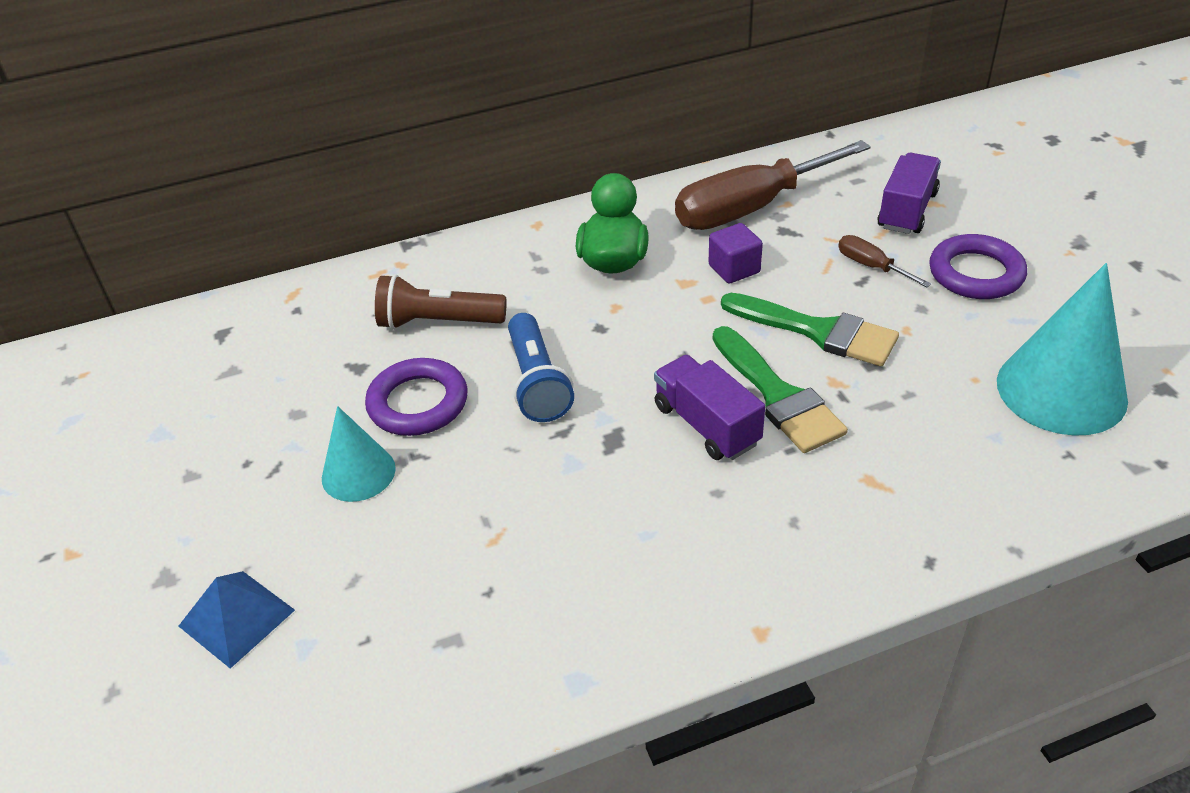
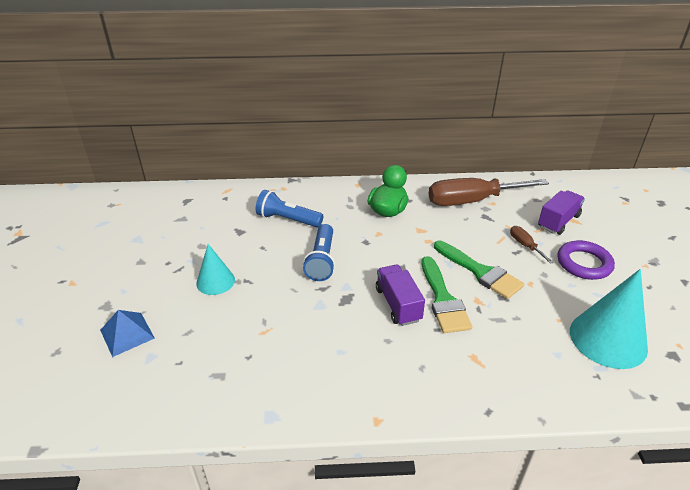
camera: 15 degrees right, 5 degrees down
(418, 403) = (259, 255): purple ring -> none
(438, 322) = (287, 219): brown flashlight -> blue flashlight
(734, 269) = (449, 229): purple cube -> none

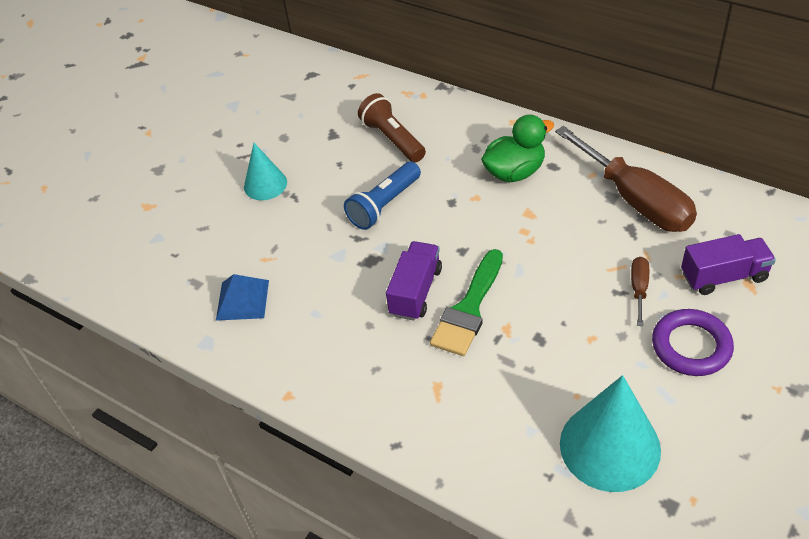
camera: 40 degrees right, 10 degrees up
(127, 334) = (155, 206): blue pyramid -> blue pyramid (242, 300)
(287, 219) = (392, 139): blue flashlight -> brown flashlight
(472, 201) = (635, 200): brown screwdriver -> brown screwdriver turned 150 degrees counterclockwise
(480, 272) = (545, 296): green brush -> none

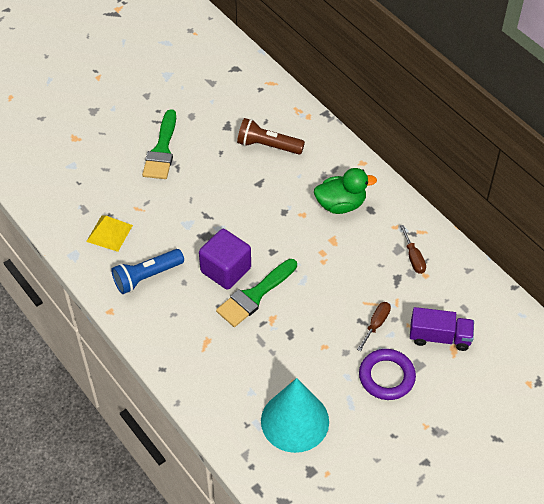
camera: 15 degrees right, 5 degrees up
(242, 300) = (109, 233): blue pyramid -> yellow pyramid
(265, 184) = (162, 150): turquoise cone -> green brush
(384, 205) = (236, 197): blue flashlight -> blue flashlight (146, 277)
(392, 139) = (267, 146): brown flashlight -> brown flashlight turned 60 degrees counterclockwise
(415, 291) = (226, 270): purple truck -> purple cube
(635, 200) = (413, 258): brown screwdriver -> brown screwdriver, size x0.43

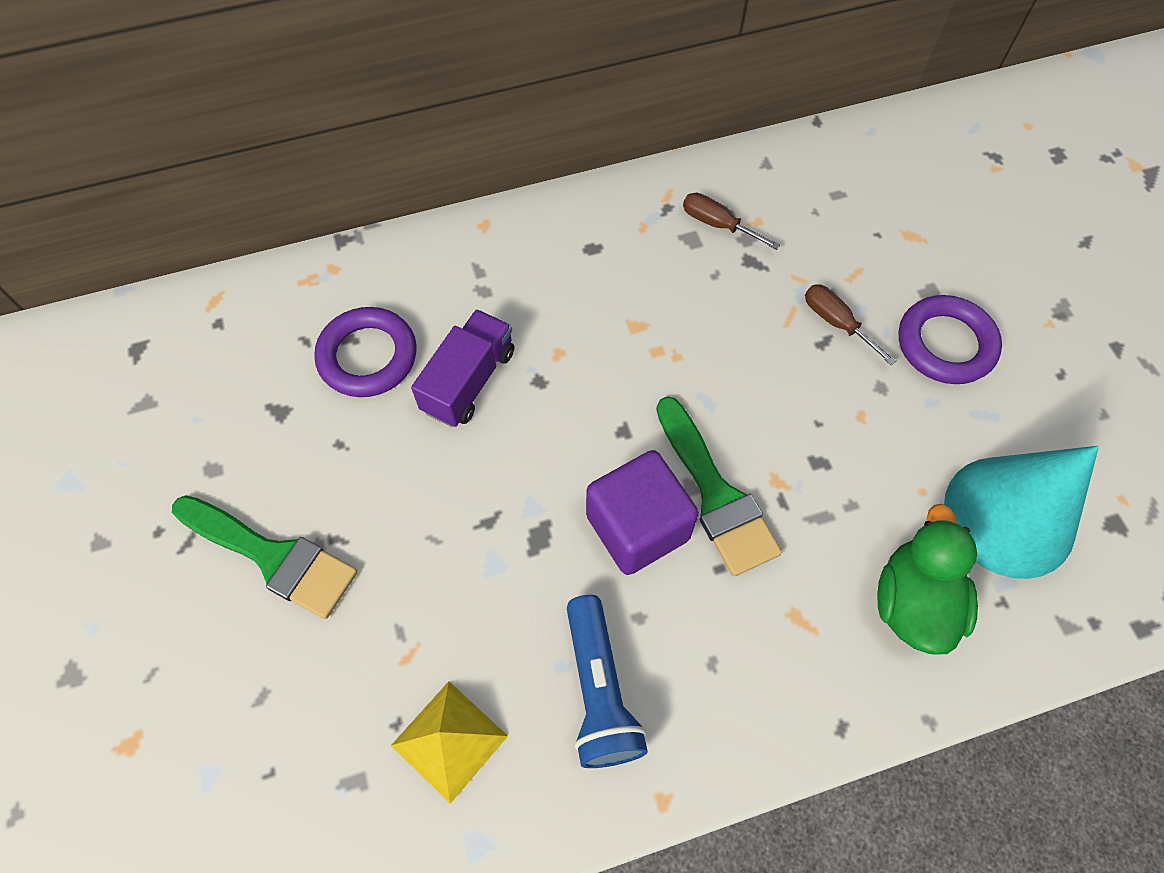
camera: 70 degrees left, 10 degrees up
(267, 146) = (368, 356): brown flashlight -> purple ring
(341, 204) = (562, 287): green duck -> green duck (913, 602)
(413, 258) = (717, 224): brown screwdriver -> brown screwdriver turned 150 degrees counterclockwise
(439, 337) = (885, 245): purple truck -> purple truck (469, 381)

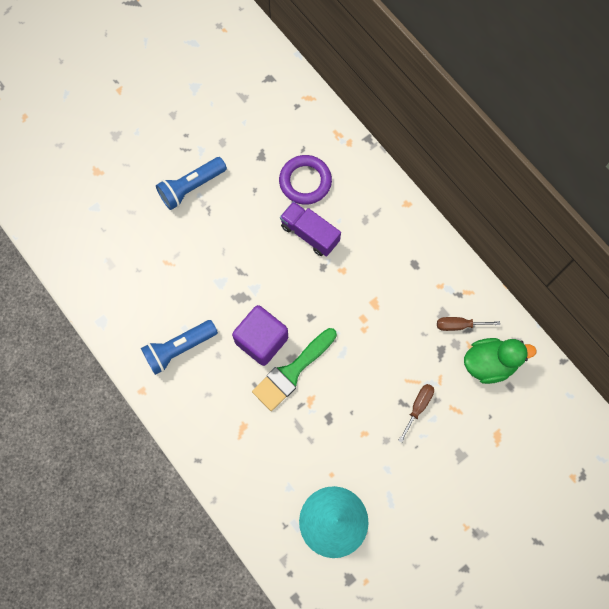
camera: 70 degrees right, 10 degrees up
(273, 557) = (191, 187): green brush -> blue flashlight
(449, 740) = (138, 294): yellow pyramid -> none
(469, 381) = (310, 234): purple truck -> purple truck turned 150 degrees counterclockwise
(717, 224) = (459, 325): brown screwdriver -> brown screwdriver turned 105 degrees counterclockwise
(913, 602) = (269, 481): green duck -> green duck (489, 363)
(945, 344) = (427, 470): purple ring -> none

